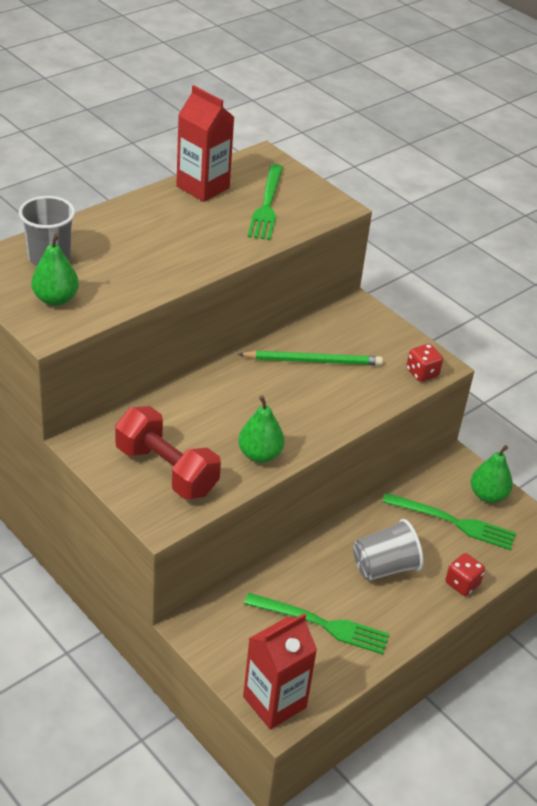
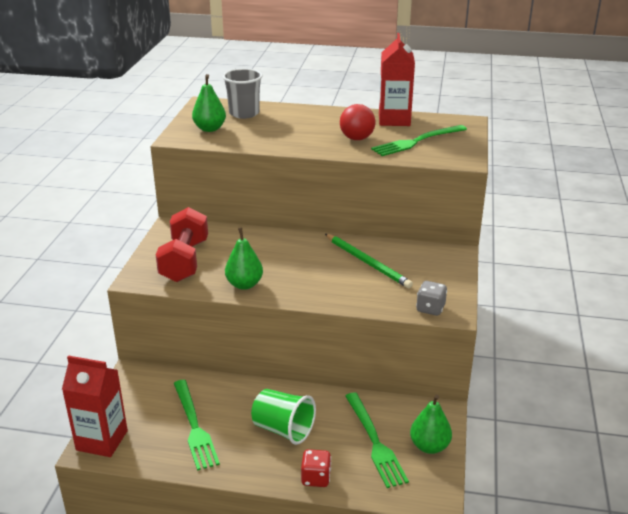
camera: 55 degrees right, 10 degrees down
(213, 230) = (357, 138): none -> red ball
(384, 567) = (283, 429): grey cup -> green cup
(422, 373) = (430, 308): red dice -> grey dice

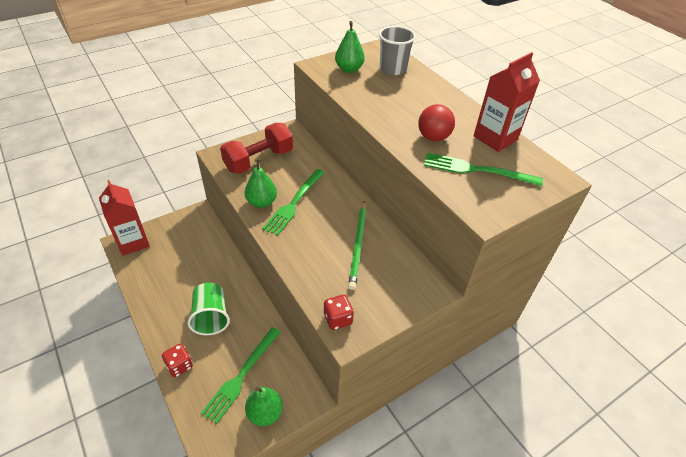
camera: 45 degrees right, 15 degrees up
(194, 427) = (177, 273): green fork -> green fork (294, 203)
(430, 308) = (338, 319): grey dice -> red dice

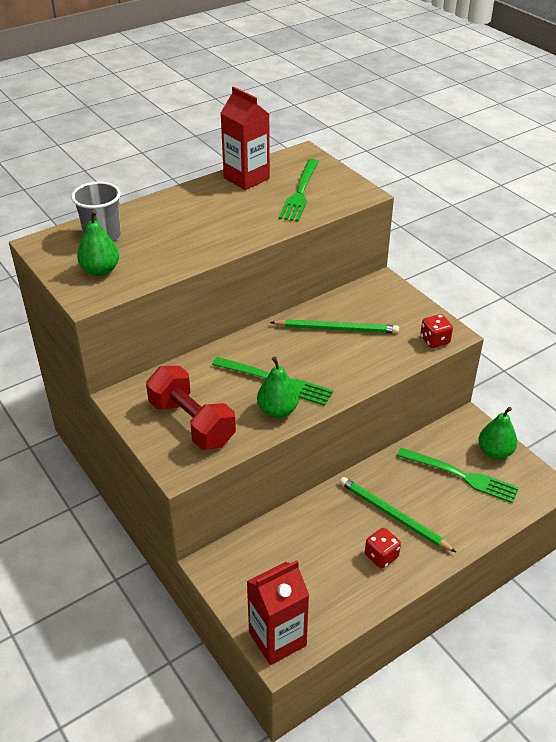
camera: 90 degrees left, 5 degrees down
(179, 365) = (464, 533): red dice -> red dice (381, 556)
(211, 317) = (393, 515): green cup -> green pencil
(433, 137) = (249, 213): red ball -> none

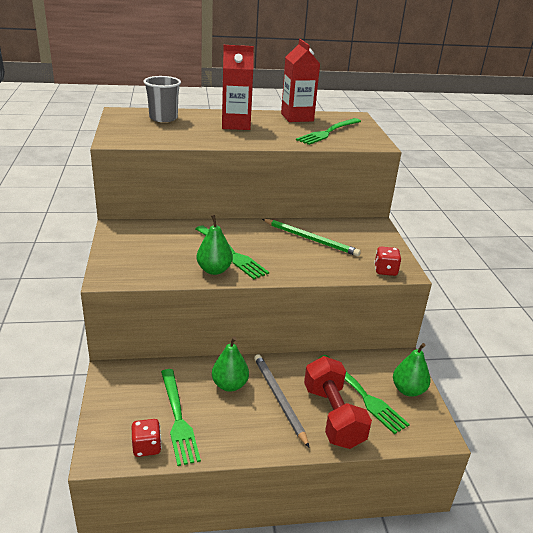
camera: 25 degrees right, 10 degrees down
(100, 270) = (140, 131): green pear -> green pear (229, 385)
(192, 423) = (145, 255): red dumbbell -> red dumbbell (333, 416)
(277, 639) = (108, 443): red carton -> red carton (235, 125)
(319, 581) = (178, 418): none -> green fork
(381, 556) = (243, 423): red dice -> red dice (147, 447)
(393, 515) = (279, 399): green pencil -> grey pencil

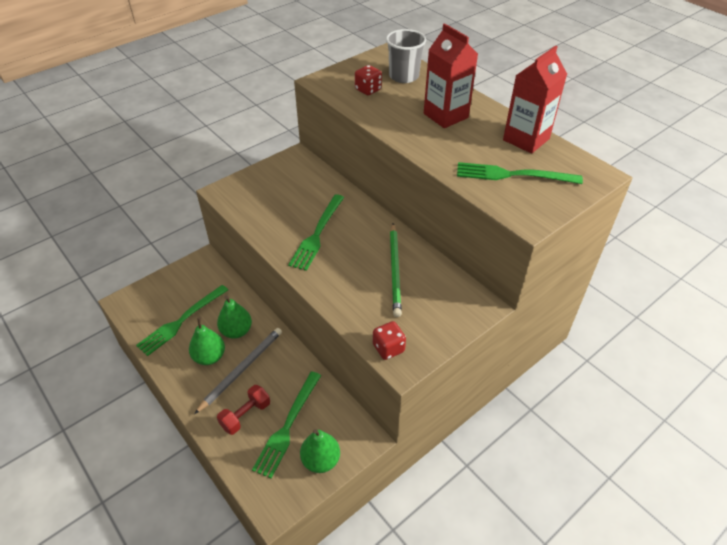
camera: 60 degrees right, 15 degrees up
(147, 447) = (144, 320): red dice -> red dice (368, 90)
(214, 270) = (282, 237): green pear -> green pear (209, 357)
(333, 416) = (245, 415): red dumbbell -> red dumbbell, size x0.59

